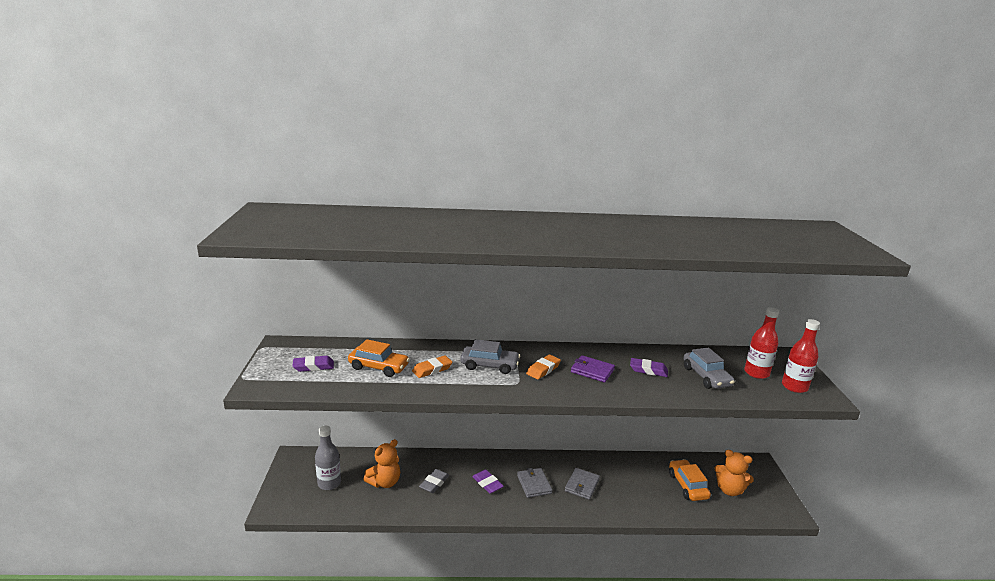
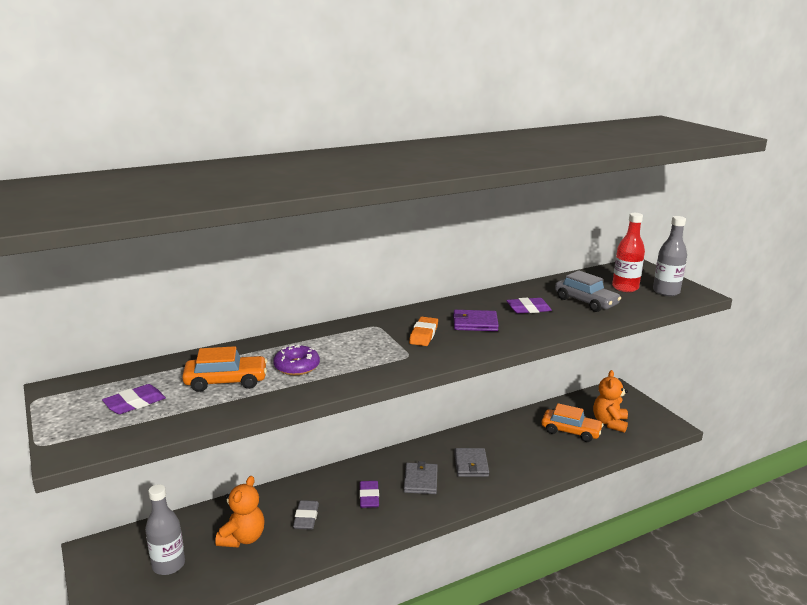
camera: 25 degrees left, 0 degrees up
(432, 369) = (297, 366): orange eraser -> purple donut
(487, 483) = (369, 497): purple eraser -> purple eraser turned 60 degrees clockwise
(489, 365) = (361, 345): grey car -> none
(534, 484) = (420, 480): grey wallet -> grey wallet turned 45 degrees clockwise
(687, 486) = (570, 431): orange car -> orange car turned 150 degrees clockwise
(729, 490) = (609, 423): orange teddy bear -> orange teddy bear turned 105 degrees clockwise
(794, 387) = (666, 292): red bottle -> grey bottle

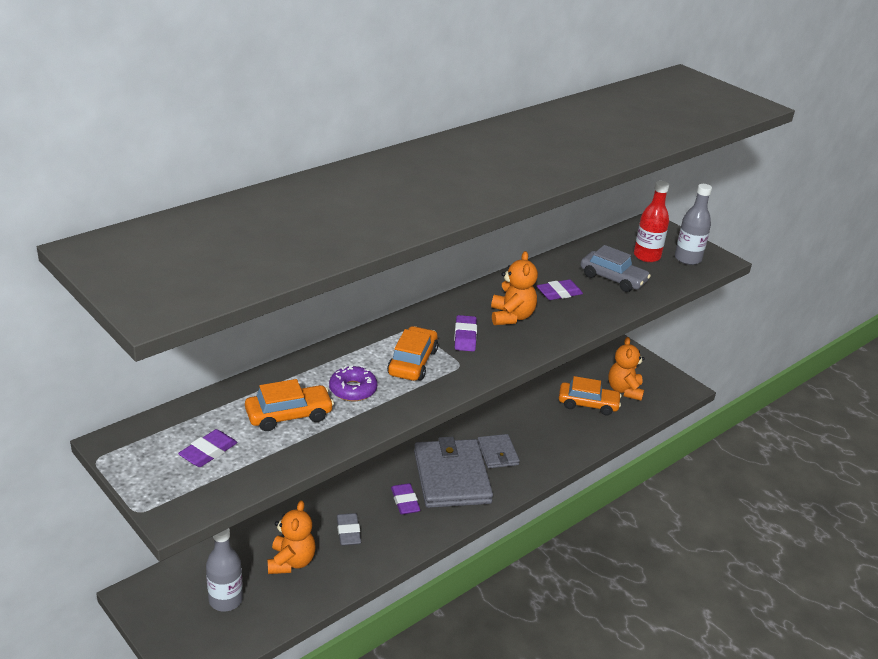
camera: 15 degrees left, 10 degrees up
(364, 350) = (412, 362): none -> orange car
(420, 480) = (452, 477): grey wallet -> grey wallet, size x1.96
(423, 335) = (465, 336): orange eraser -> purple eraser
(475, 323) = (511, 317): purple wallet -> orange teddy bear

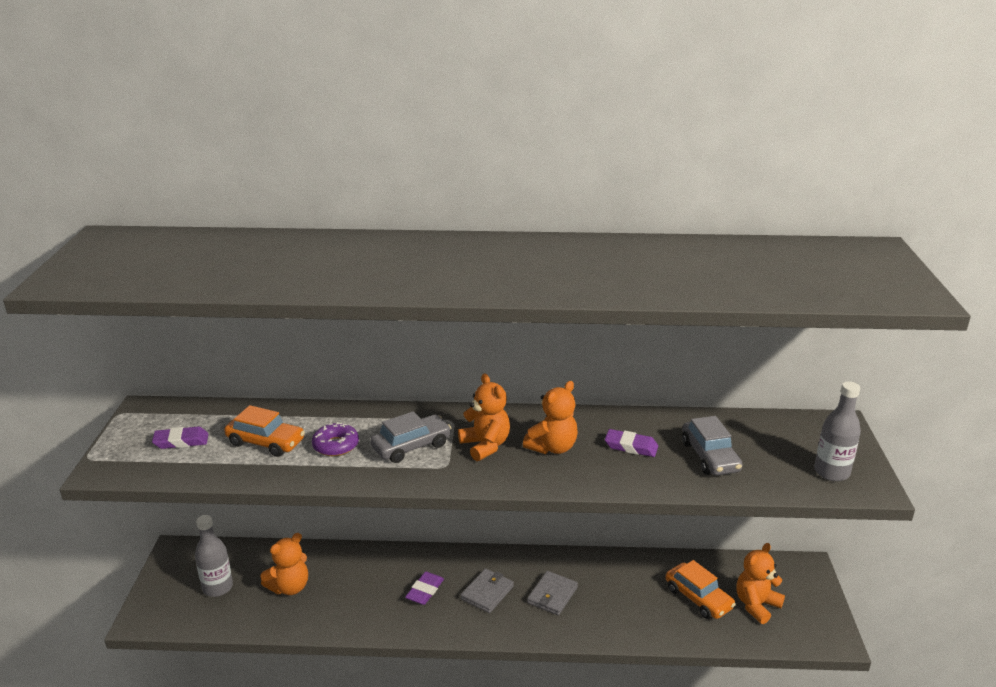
camera: 45 degrees right, 5 degrees down
(348, 532) = (354, 589): grey eraser -> none
(412, 362) = (411, 446): orange car -> grey car
(452, 477) = (487, 593): grey wallet -> grey wallet, size x0.51
(465, 336) = (485, 446): purple eraser -> orange teddy bear
(647, 256) = (783, 451): red bottle -> none

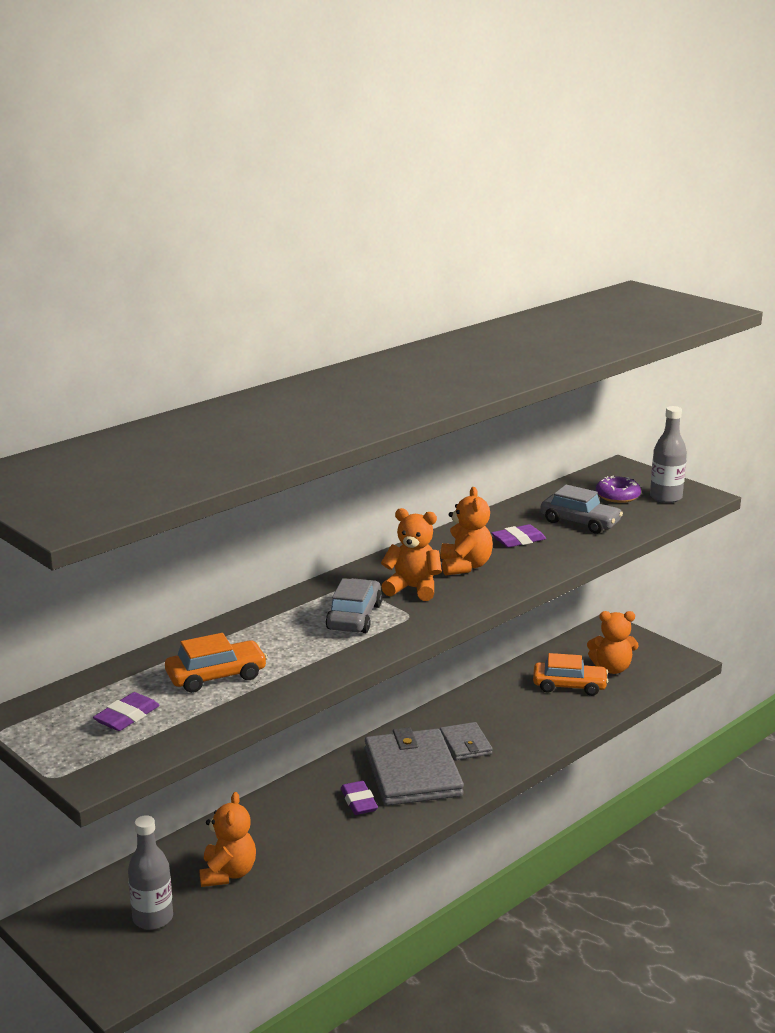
camera: 45 degrees left, 5 degrees down
(336, 445) = (288, 647): purple donut -> purple donut (617, 496)
(487, 593) = (412, 772): grey wallet -> grey wallet, size x1.96
(756, 605) = (612, 668): orange teddy bear -> orange teddy bear turned 90 degrees counterclockwise

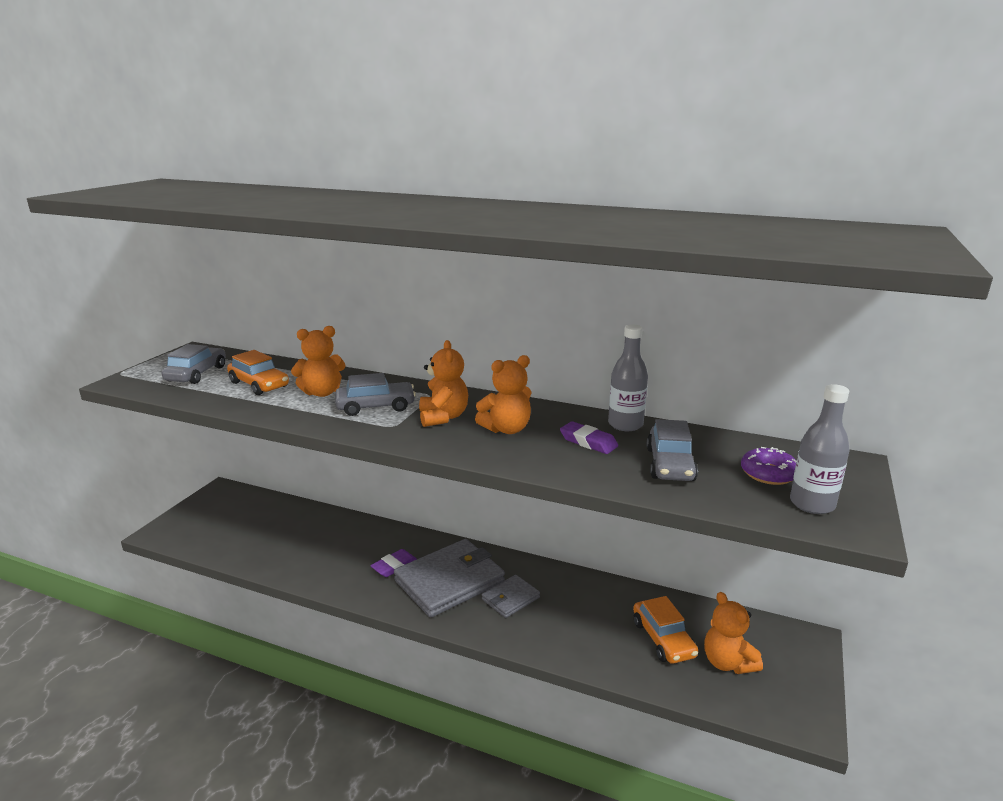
camera: 65 degrees right, 0 degrees up
(127, 717) = (196, 374): purple eraser -> grey car
(153, 918) = (230, 523): grey bottle -> grey bottle (625, 424)
(228, 873) = (284, 536): orange teddy bear -> orange teddy bear (322, 393)

